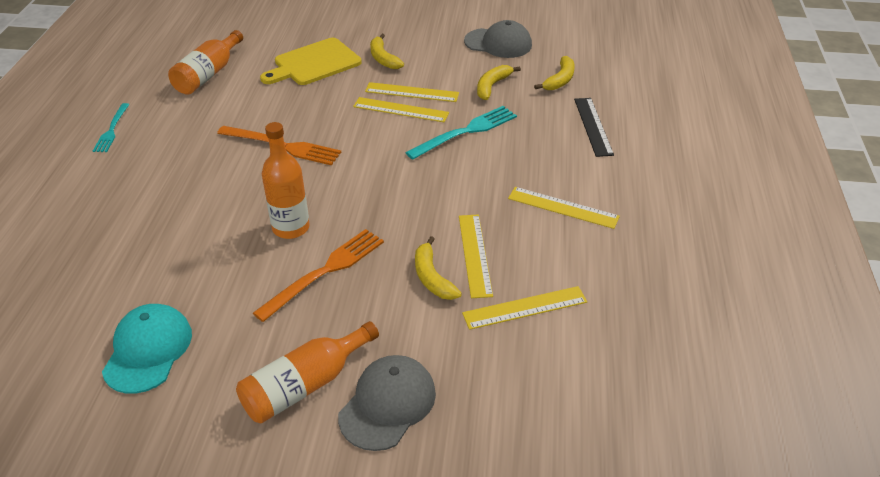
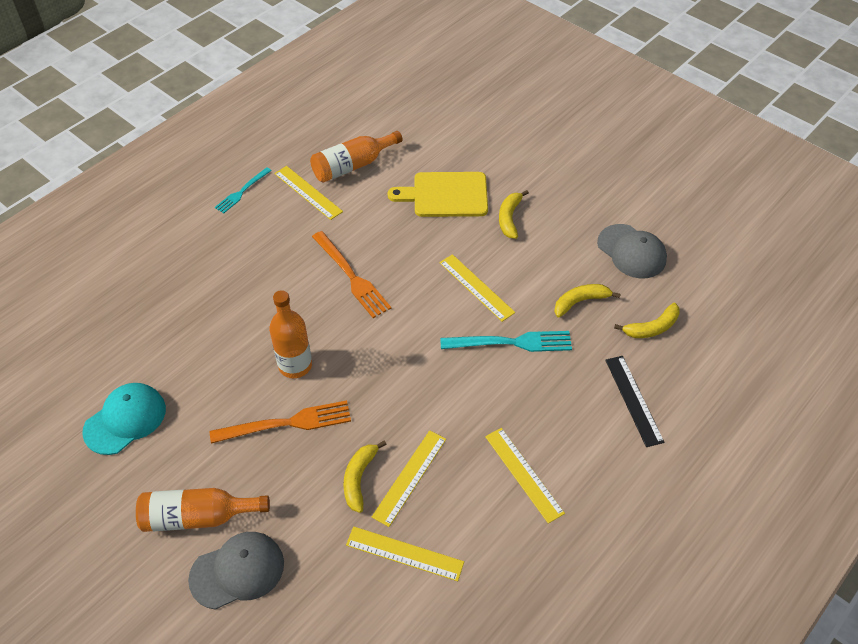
camera: 35 degrees right, 10 degrees up
(412, 92) = (502, 272): yellow ruler -> yellow ruler (308, 192)
(593, 126) = (633, 400): black ruler -> black ruler turned 45 degrees counterclockwise

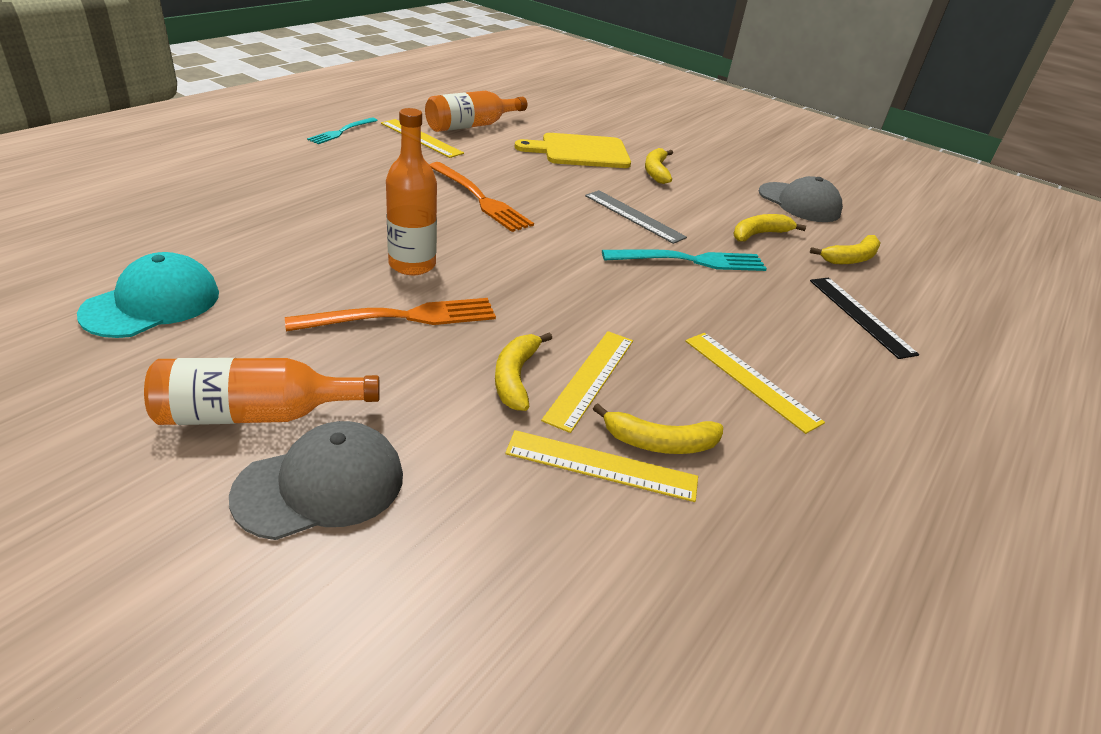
camera: 10 degrees left, 15 degrees down
(445, 534) = (659, 443): none -> yellow banana
(476, 287) = (634, 216): yellow ruler -> grey ruler

